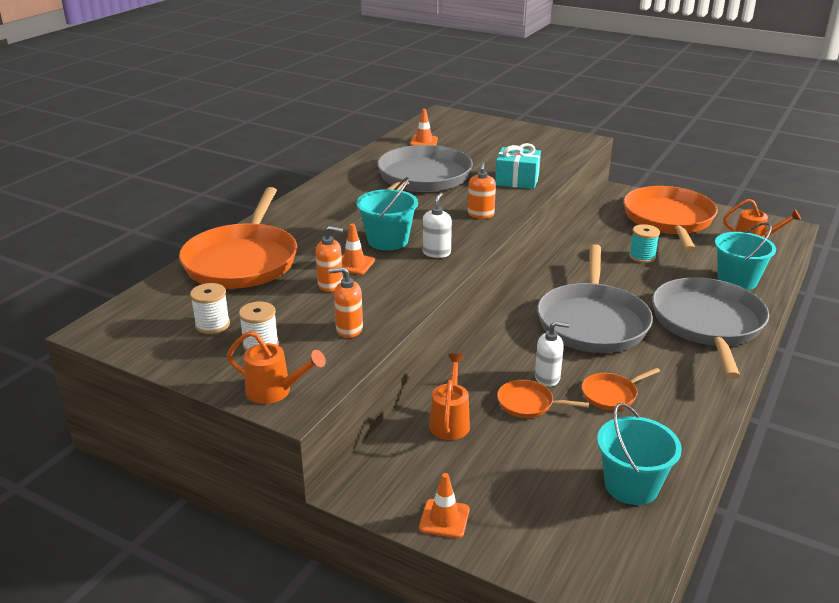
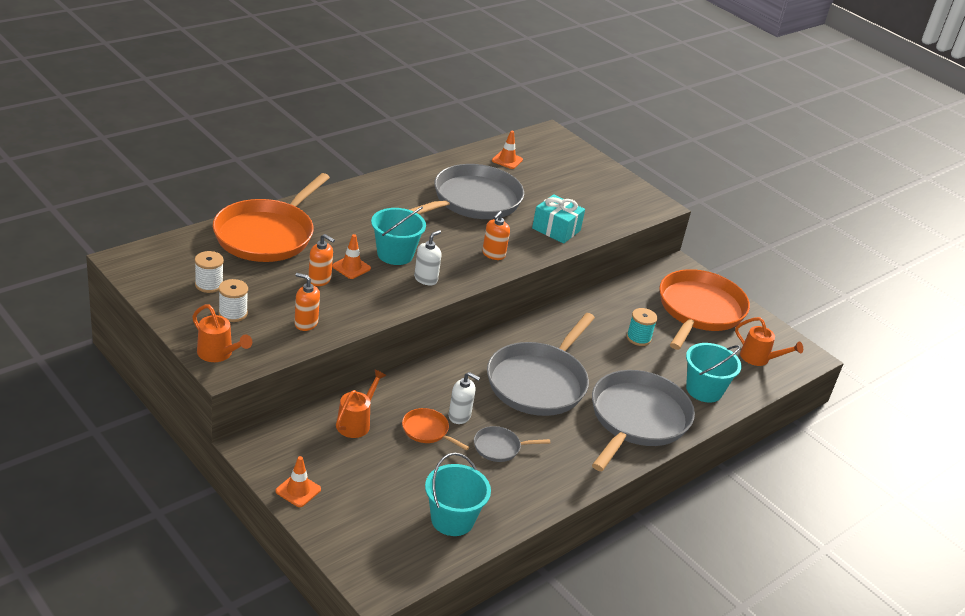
camera: 15 degrees right, 5 degrees up
(611, 394) = (499, 447): orange pan -> grey pan

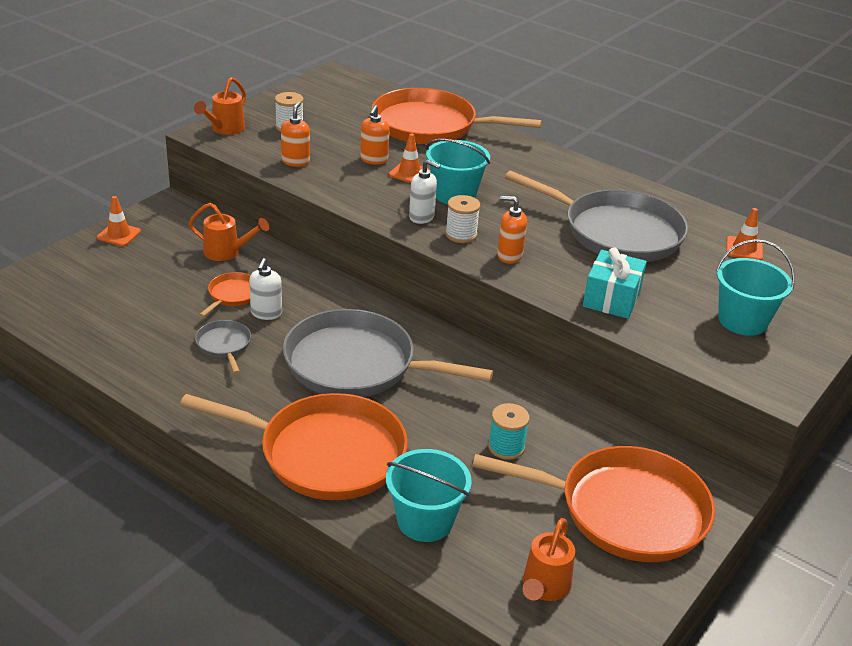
camera: 80 degrees right, 0 degrees up
(209, 285) = (326, 111): white spool -> white spool (461, 235)
(452, 519) = (99, 325): turquoise bucket -> turquoise bucket (742, 320)
(637, 419) = (325, 453): grey pan -> orange pan

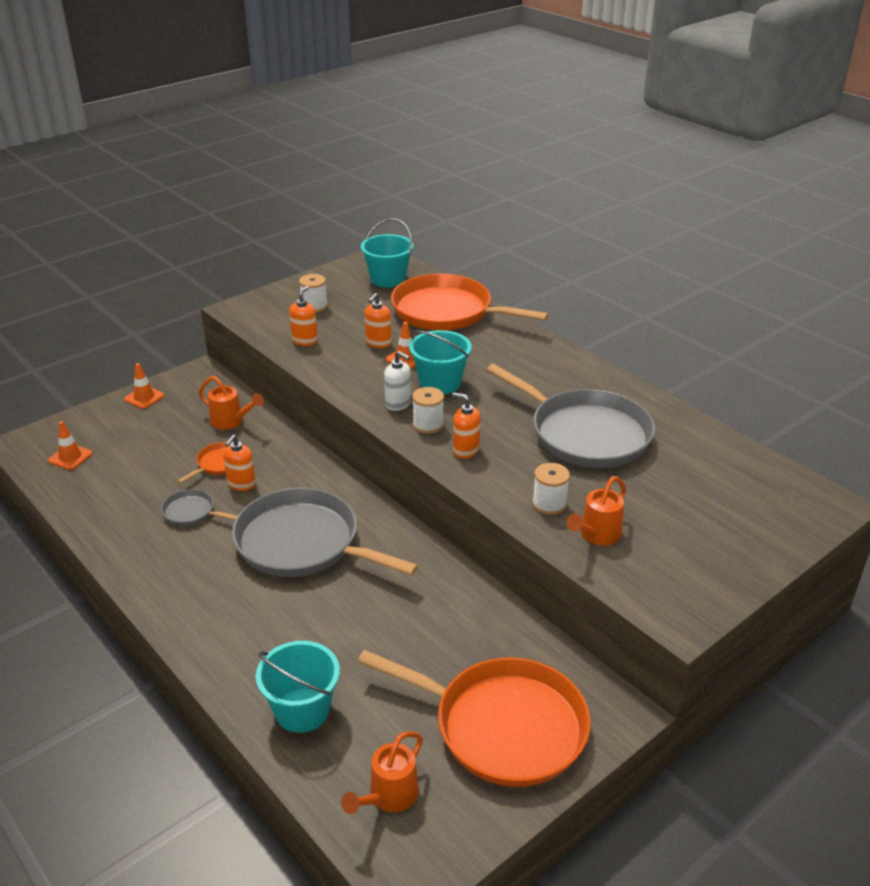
camera: 15 degrees right, 0 degrees up
(224, 345) = (191, 512): grey pan -> grey pan turned 60 degrees counterclockwise
(225, 129) = (255, 305): orange watering can -> orange watering can (597, 535)
(266, 313) = (241, 484): white soap dispenser -> orange soap dispenser
(325, 453) = (238, 630): orange pan -> none
(506, 447) = (411, 643): turquoise spool -> none
(611, 298) = (549, 504): turquoise gift -> white spool
(742, 320) = (677, 540): turquoise bucket -> turquoise bucket (388, 279)
(744, 249) = (712, 461): orange traffic cone -> orange traffic cone (70, 457)

